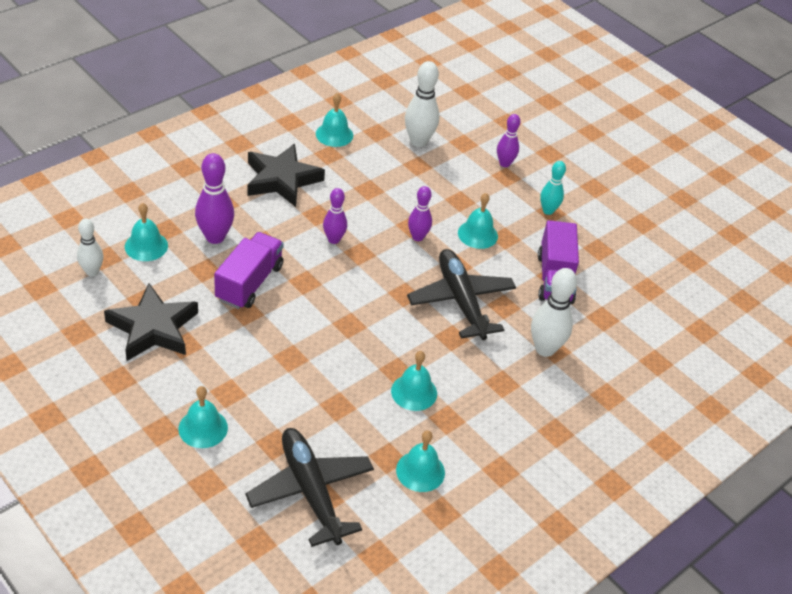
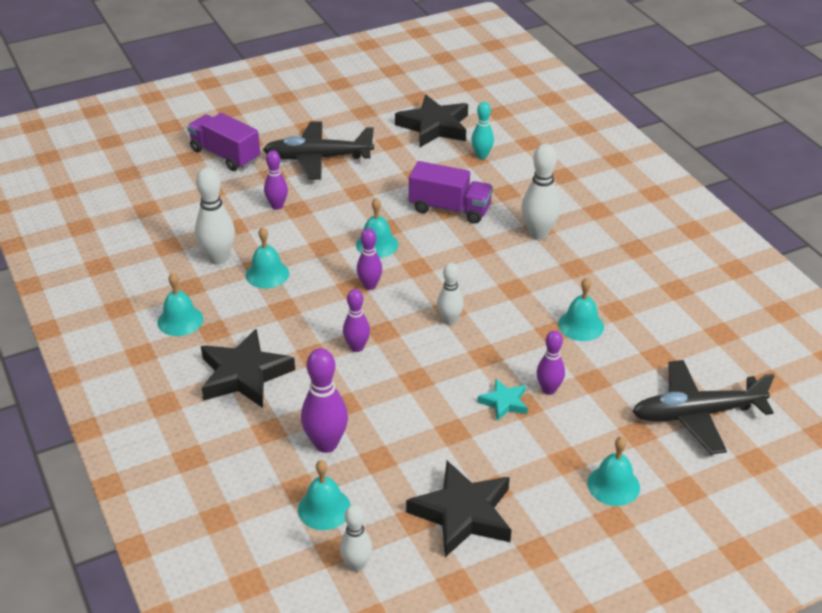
camera: 70 degrees left, 5 degrees down
(249, 283) = (408, 423): purple truck -> purple truck (225, 155)
(290, 343) = (504, 402): none -> turquoise star
(315, 373) = (549, 389): none -> purple bowling pin
(388, 295) = (449, 320): none -> white bowling pin
(420, 471) = (675, 338): turquoise bell -> turquoise bell (267, 274)
(461, 301) = (467, 273): black plane -> black plane (318, 158)
(548, 211) = (356, 193): turquoise bowling pin -> turquoise bowling pin (481, 156)
(687, 252) = (434, 126): none -> black star

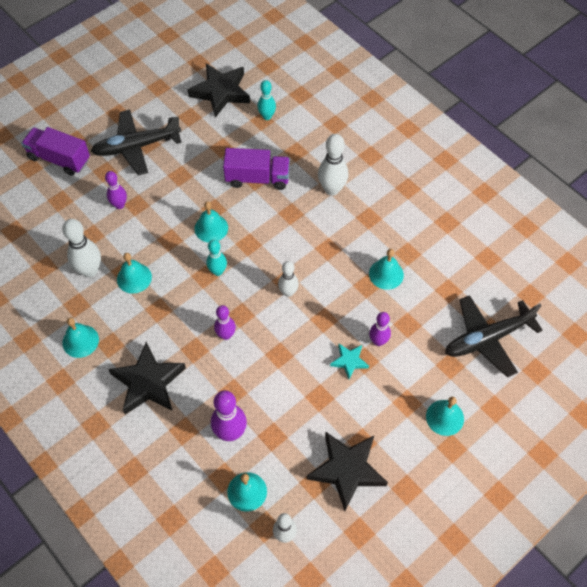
camera: 15 degrees left, 20 degrees up
(369, 285) = (218, 271): purple bowling pin -> turquoise bowling pin

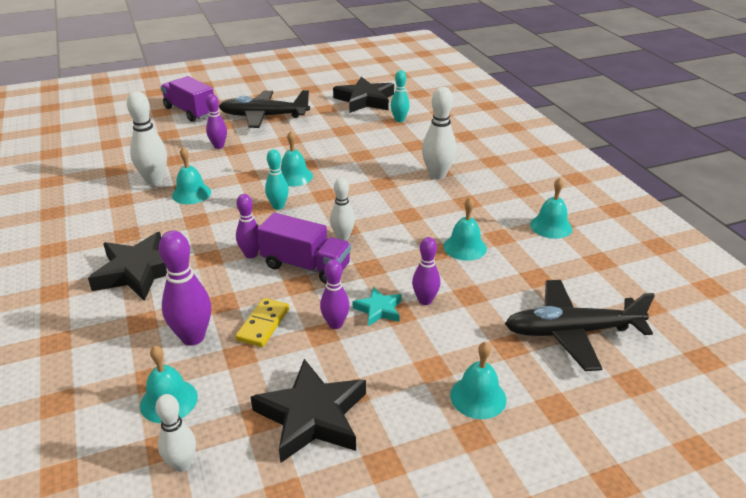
camera: 20 degrees right, 25 degrees down
(80, 341) = (100, 225): turquoise bell -> turquoise bell (551, 226)
(257, 178) = (364, 154): purple truck -> purple truck (306, 266)
(274, 403) = (263, 324): none -> yellow domino
(325, 385) = (335, 324): none -> purple bowling pin

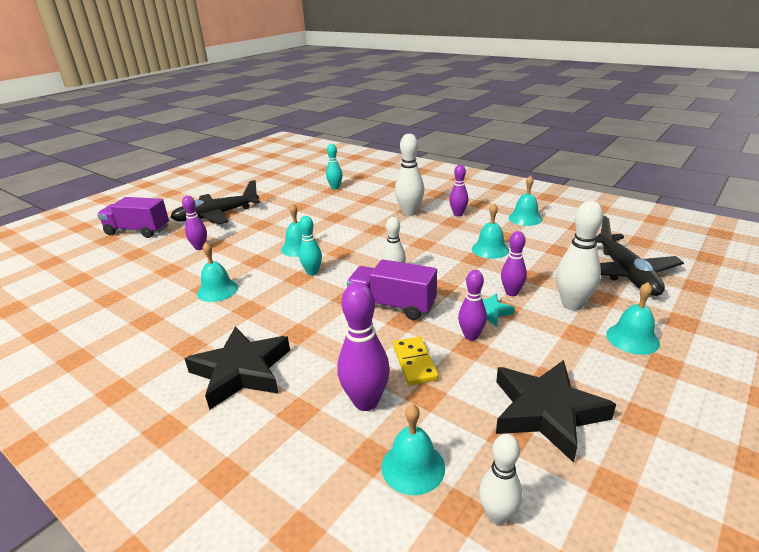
camera: 30 degrees left, 5 degrees down
(154, 180) = (165, 293): white bowling pin -> white bowling pin (572, 305)
(251, 254) = (334, 315): purple bowling pin -> purple bowling pin (458, 214)
(306, 266) = (392, 305): purple truck -> purple truck turned 150 degrees counterclockwise
(365, 100) = (291, 183): black star -> none
(572, 332) = (625, 273): black plane -> black plane turned 60 degrees counterclockwise

